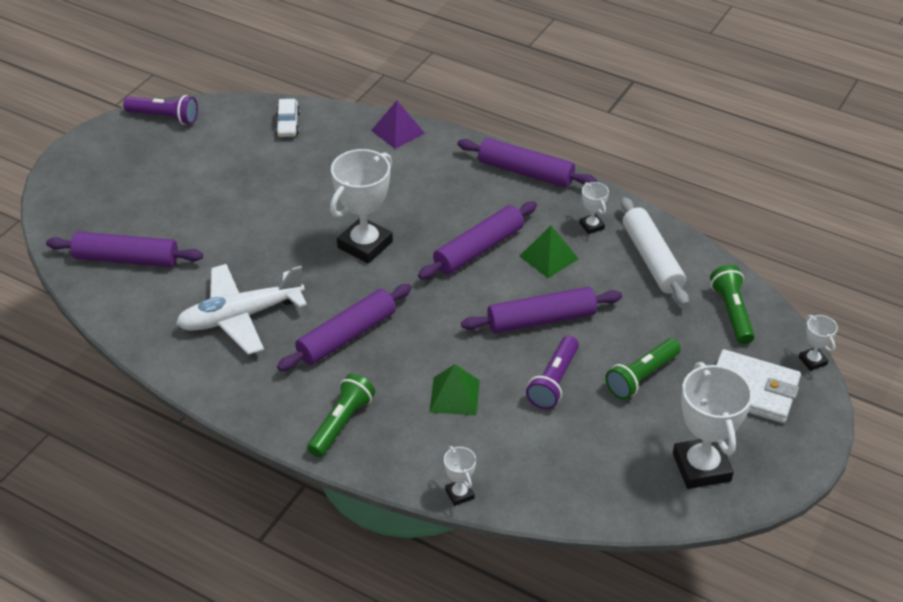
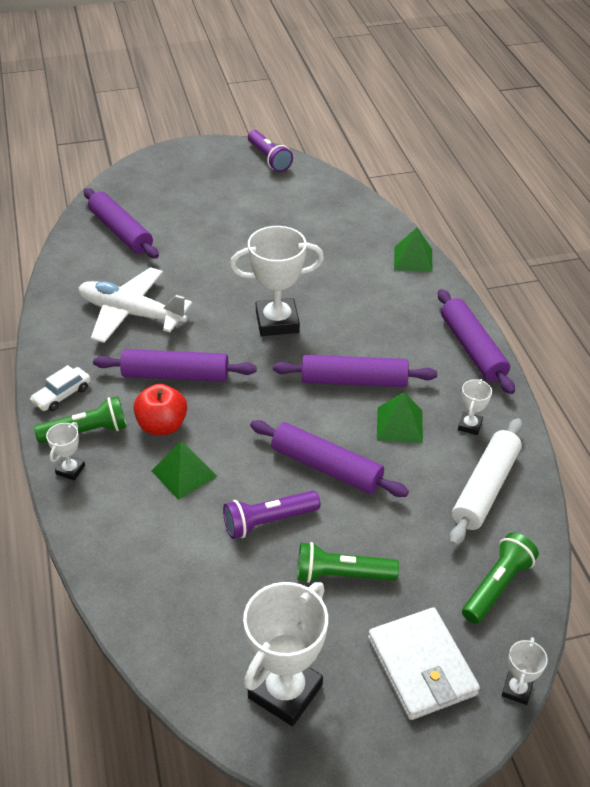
camera: 45 degrees right, 0 degrees up
(288, 124) = (342, 208): white car -> white car (62, 395)
(391, 377) = (162, 425): none -> red apple
(398, 131) = (413, 259): purple pyramid -> green pyramid
(459, 494) = (85, 547): white trophy -> white trophy (70, 470)

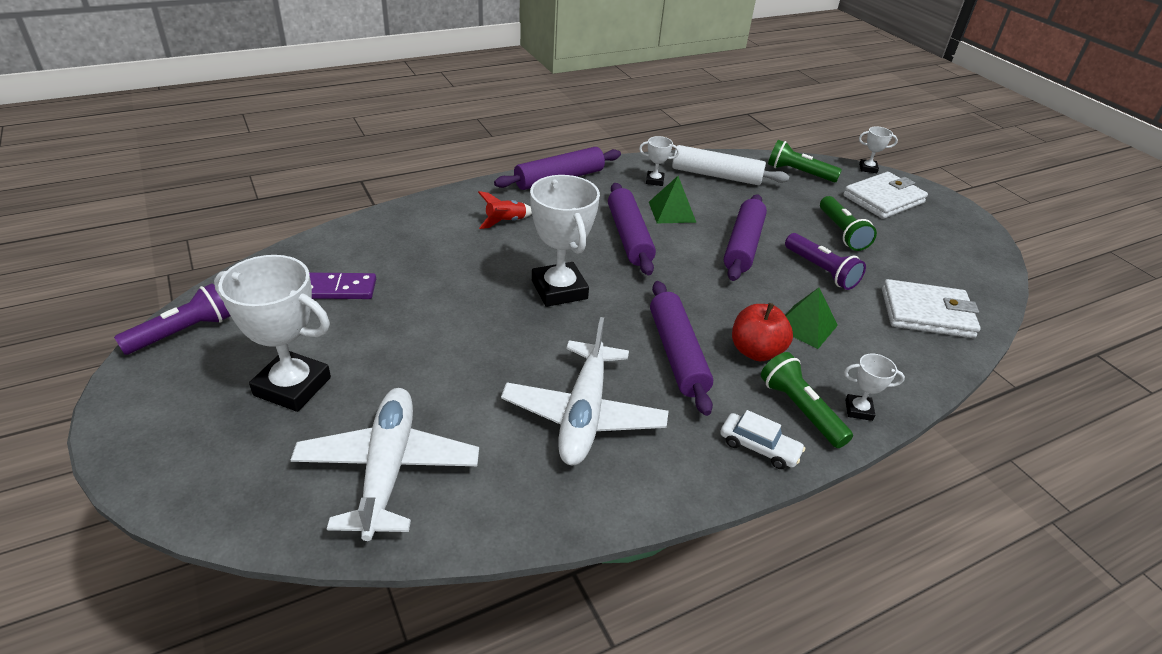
camera: 105 degrees left, 5 degrees down
(121, 231) = (388, 469): purple rolling pin -> white plane
(173, 589) = (926, 313): none -> white wallet
(285, 691) = (953, 250): white trophy -> white trophy (292, 386)
(302, 214) = (339, 289): none -> purple domino
(388, 303) = (505, 222): none -> red rocket
(413, 259) = (427, 209): green pyramid -> none

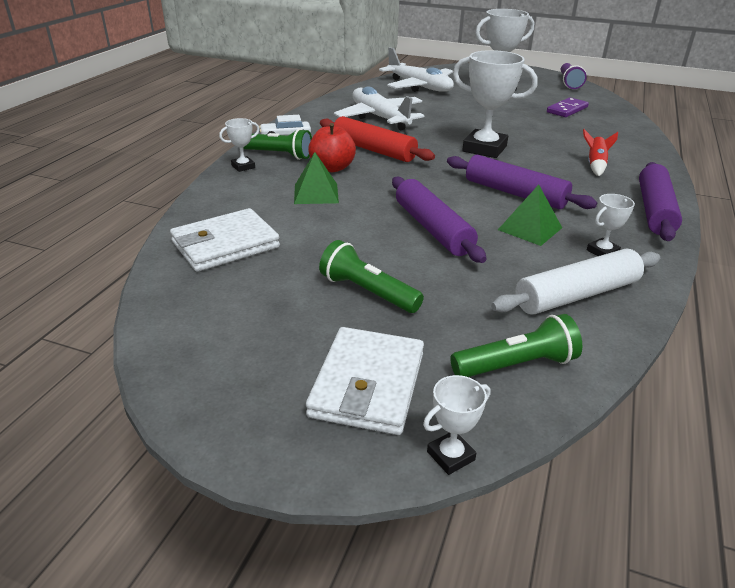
camera: 140 degrees right, 5 degrees down
(677, 354) = (374, 150): purple rolling pin -> red rolling pin
(821, 270) = (346, 239): purple flashlight -> none

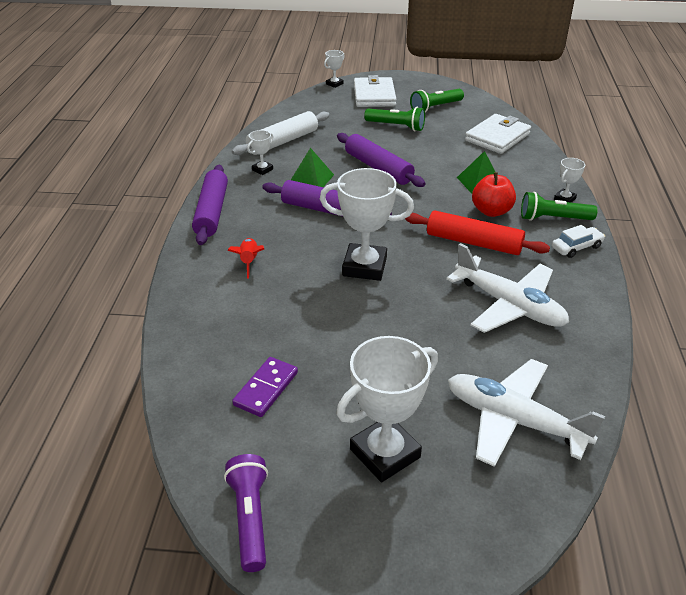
camera: 165 degrees right, 5 degrees up
(516, 365) = (313, 109): green flashlight -> green flashlight (435, 107)

